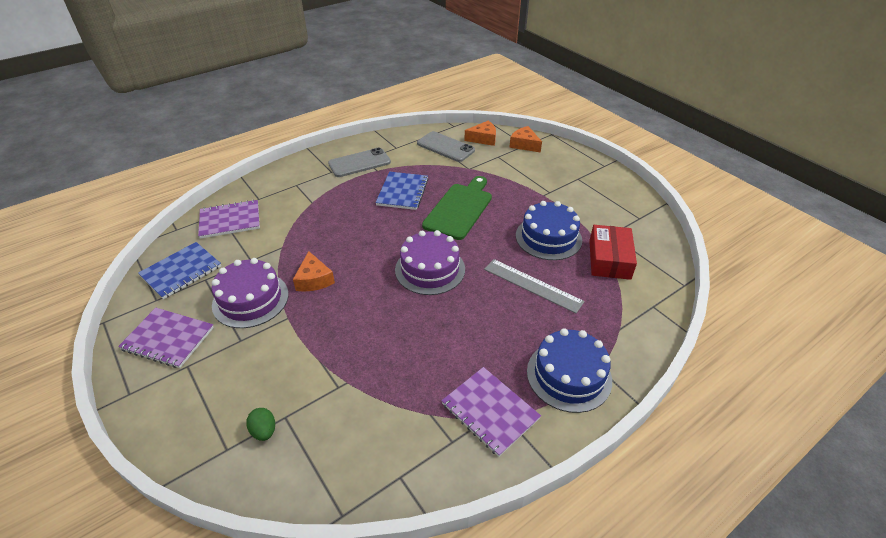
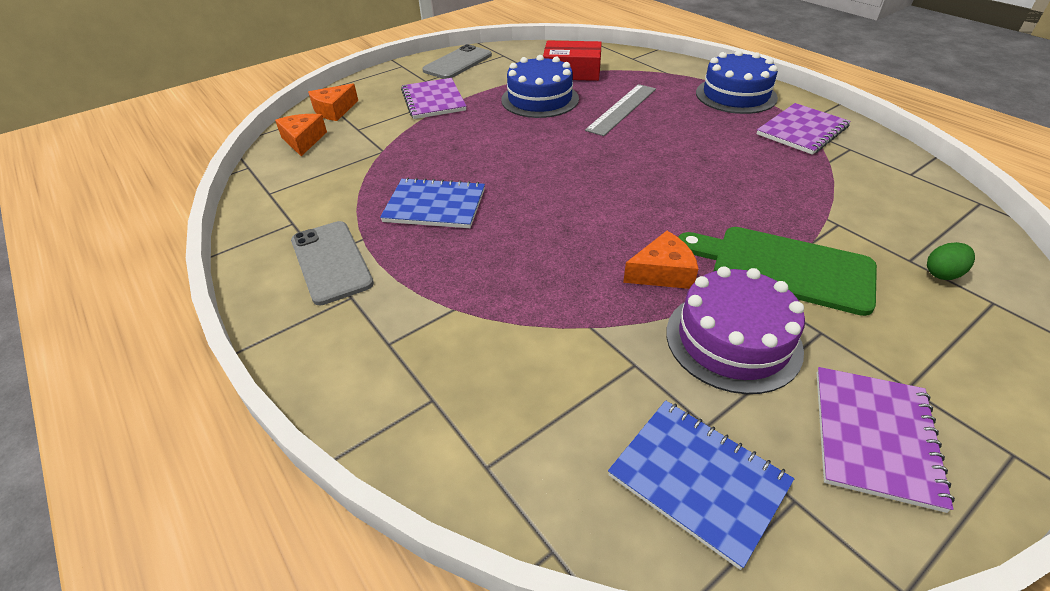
camera: 90 degrees left, 0 degrees up
(230, 220) = (513, 434): purple notebook -> purple notebook (433, 100)
(430, 269) = (612, 172): purple cake -> none
(445, 147) = (313, 172): grey phone -> grey phone (458, 63)
(459, 209) = (483, 155): green cutting board -> green cutting board (784, 268)

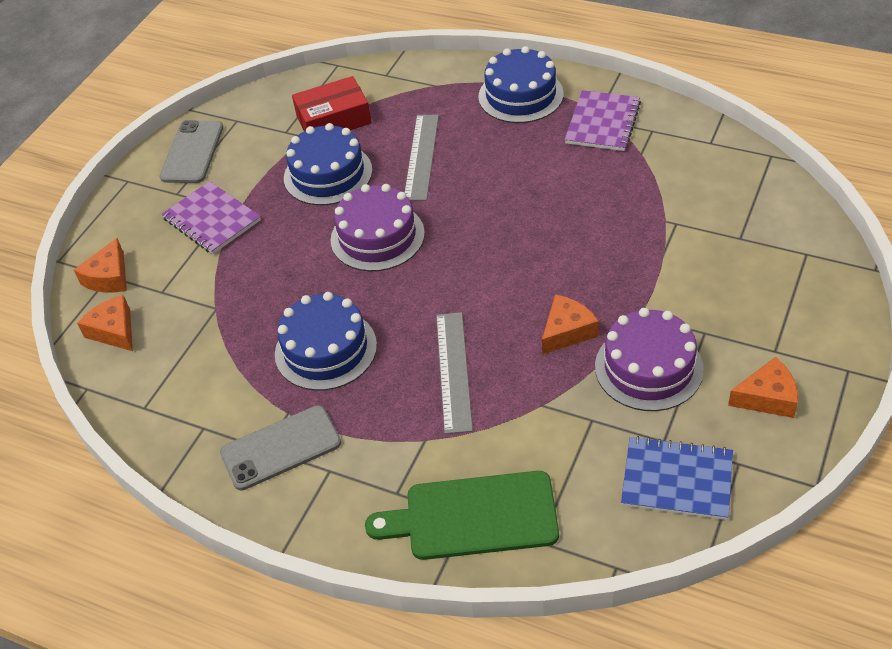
camera: 25 degrees left, 5 degrees up
(331, 262) = (281, 448): grey phone -> grey phone turned 60 degrees counterclockwise
(435, 205) = (325, 349): blue notebook -> blue cake
(527, 263) = (453, 371): none -> grey ruler
(544, 146) = (377, 236): none -> purple cake
(784, 268) = (654, 286): green cutting board -> green cutting board (473, 516)
(874, 436) = (767, 397): purple notebook -> orange cheese
(942, 274) = (766, 242): green egg -> none

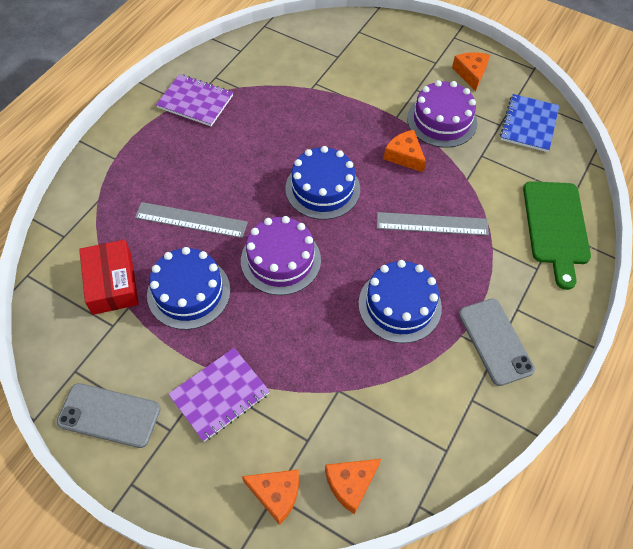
camera: 90 degrees left, 10 degrees up
(520, 95) = (139, 144): blue cake -> blue cake (322, 189)

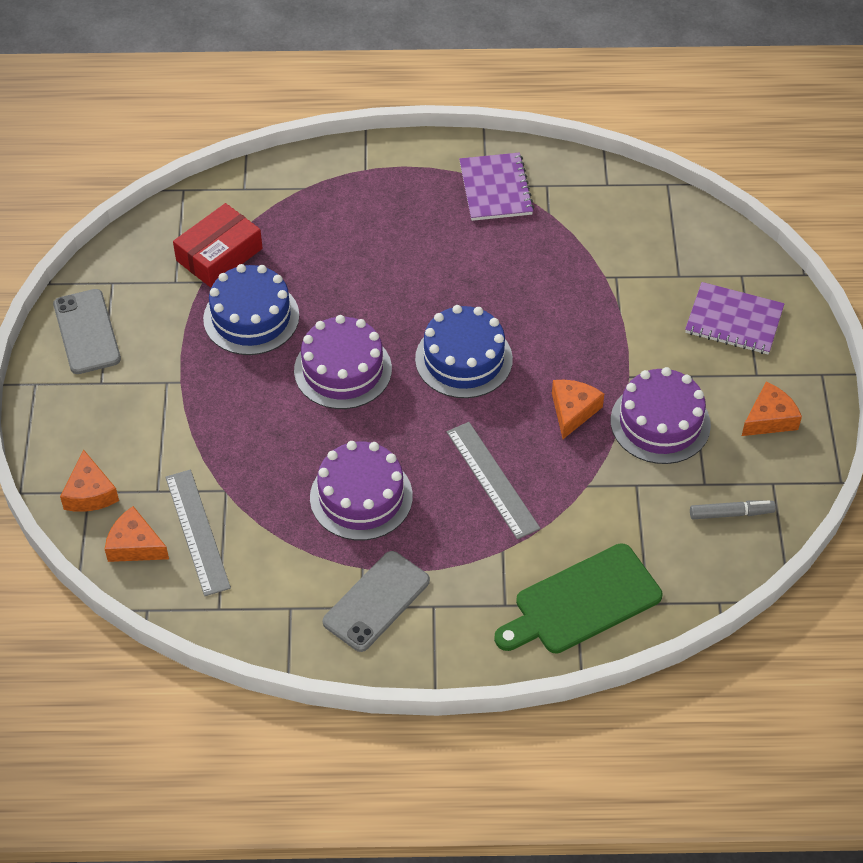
camera: 60 degrees right, 5 degrees down
(191, 220) = (336, 272): grey ruler -> grey ruler (197, 532)
(219, 395) = (159, 400): purple notebook -> purple notebook (734, 320)
(399, 305) = (361, 497): blue cake -> purple cake
(529, 124) = (731, 513): blue notebook -> grey marker

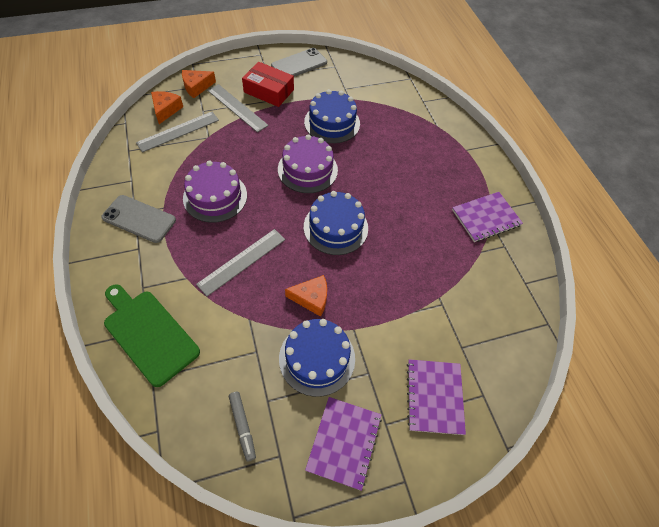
camera: 70 degrees right, 5 degrees up
(168, 440) = (237, 107): none -> grey ruler
(219, 254) = (371, 101): red box -> red box (269, 91)
(660, 423) = (317, 358): purple cake -> blue cake
(769, 418) = (344, 442): orange cheese -> purple notebook

